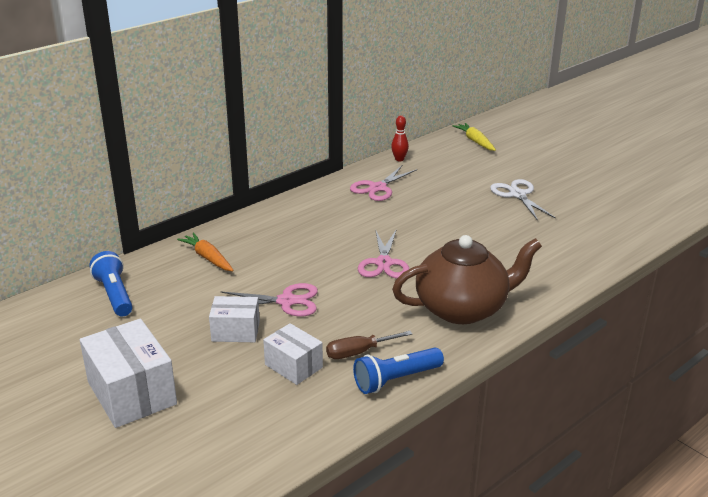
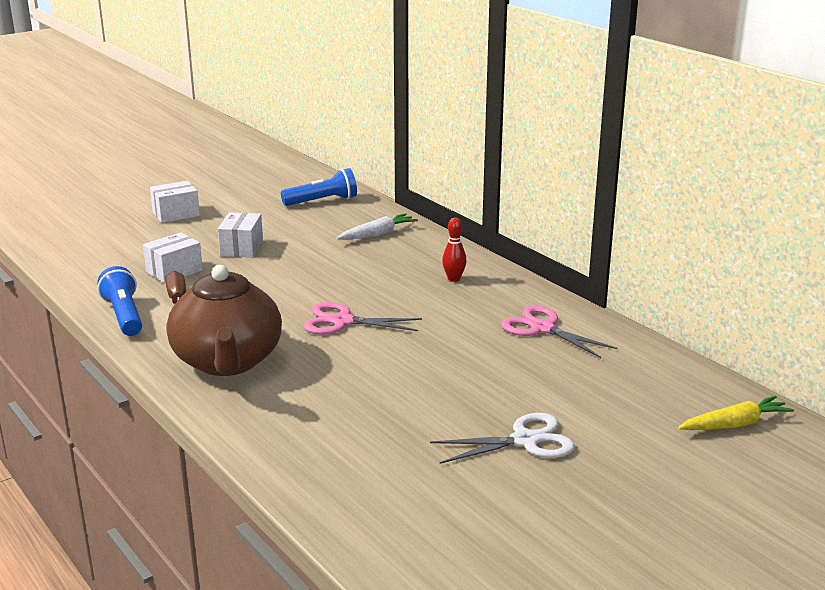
camera: 95 degrees right, 5 degrees down
(132, 393) = (176, 214): white box -> white box, size x0.60
(207, 258) = (378, 234): orange carrot -> white carrot
(286, 301) = (282, 269): pink scissors -> none
(399, 159) = (641, 349): red bowling pin -> red bowling pin (454, 279)

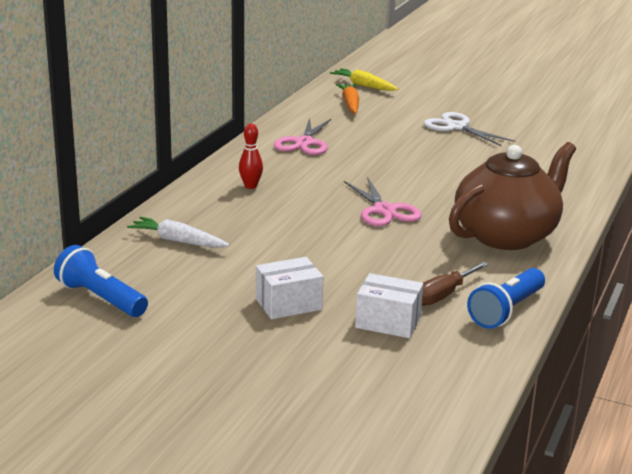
camera: 120 degrees left, 0 degrees up
(176, 214) = (230, 389): white box -> none
(659, 391) = (350, 104): none -> orange carrot

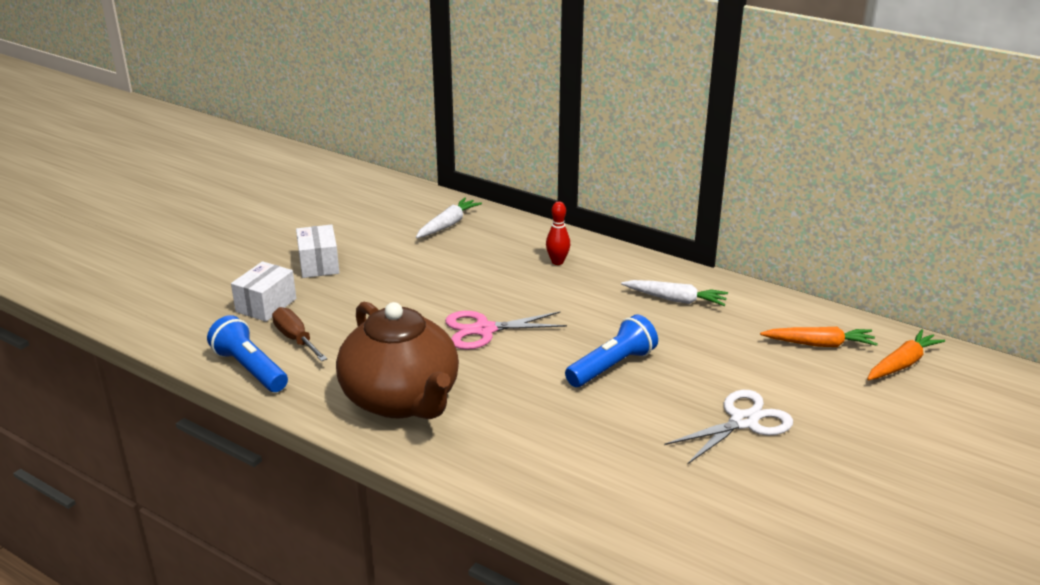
camera: 100 degrees right, 5 degrees up
(100, 299) = (364, 196): blue flashlight -> blue flashlight (612, 366)
(304, 143) = (676, 300): pink scissors -> white carrot
(363, 86) = (902, 364): yellow carrot -> orange carrot

